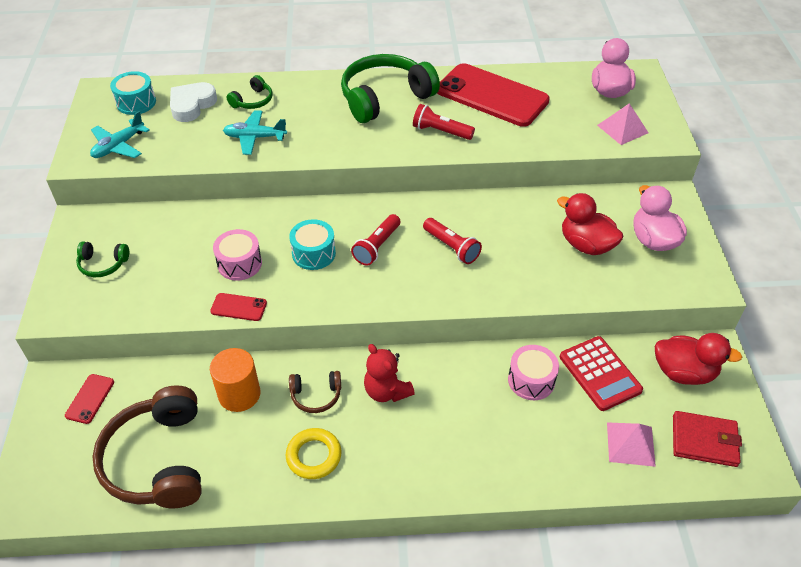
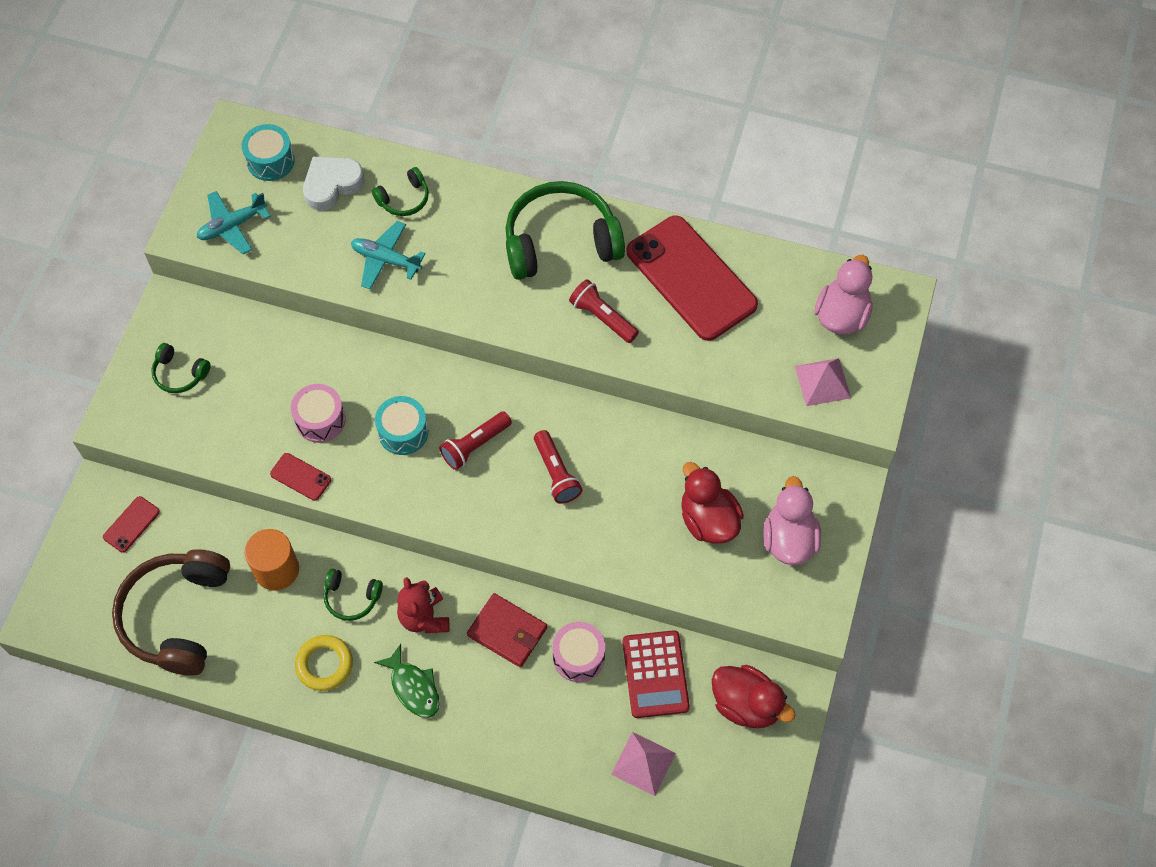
camera: 20 degrees right, 15 degrees up
(316, 395) = (351, 597): brown headphones -> green headphones
(402, 448) = (413, 687): none -> green fish
(704, 441) = (721, 787): red wallet -> red wallet (507, 632)

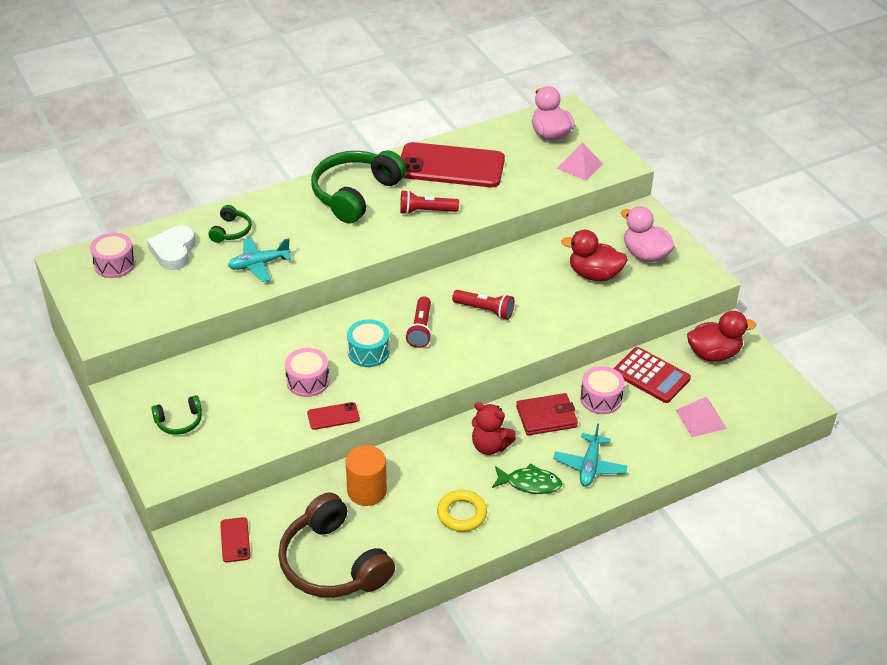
camera: 45 degrees left, 20 degrees down
(232, 226) = (131, 309): turquoise plane -> turquoise plane (589, 466)
(270, 161) = (114, 264): turquoise drum -> pink drum
(351, 597) = (433, 469): green headphones -> none

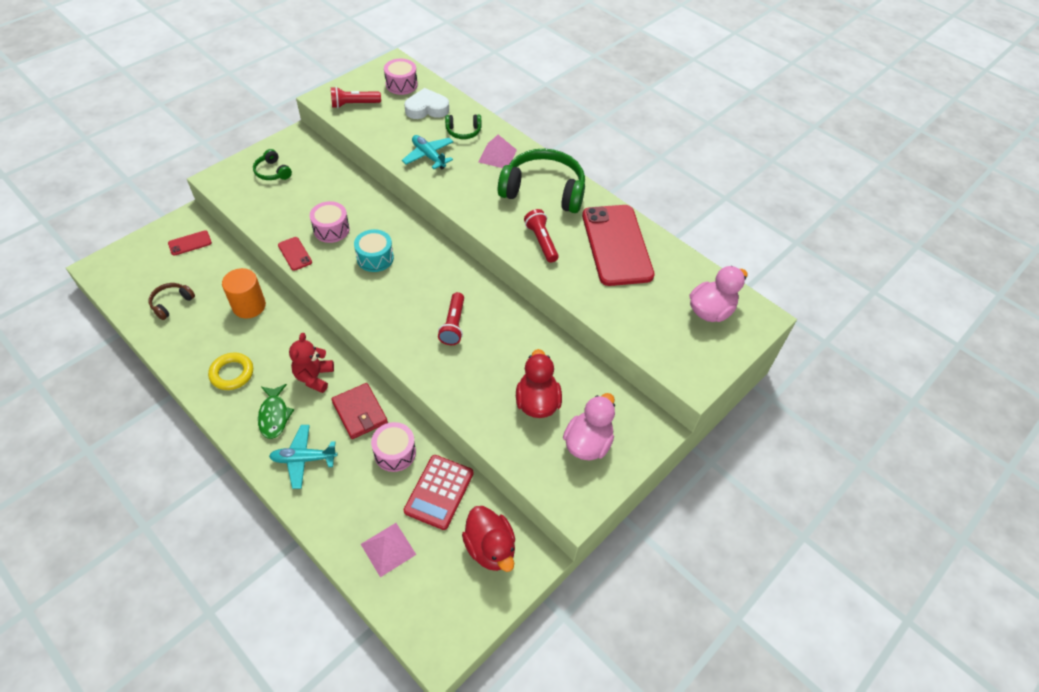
camera: 70 degrees right, 10 degrees up
(333, 563) = (171, 303): brown headphones -> brown headphones, size x0.47
(420, 329) = (413, 285): red flashlight -> red flashlight (354, 104)
(580, 166) = (671, 345): pink pyramid -> pink pyramid (497, 156)

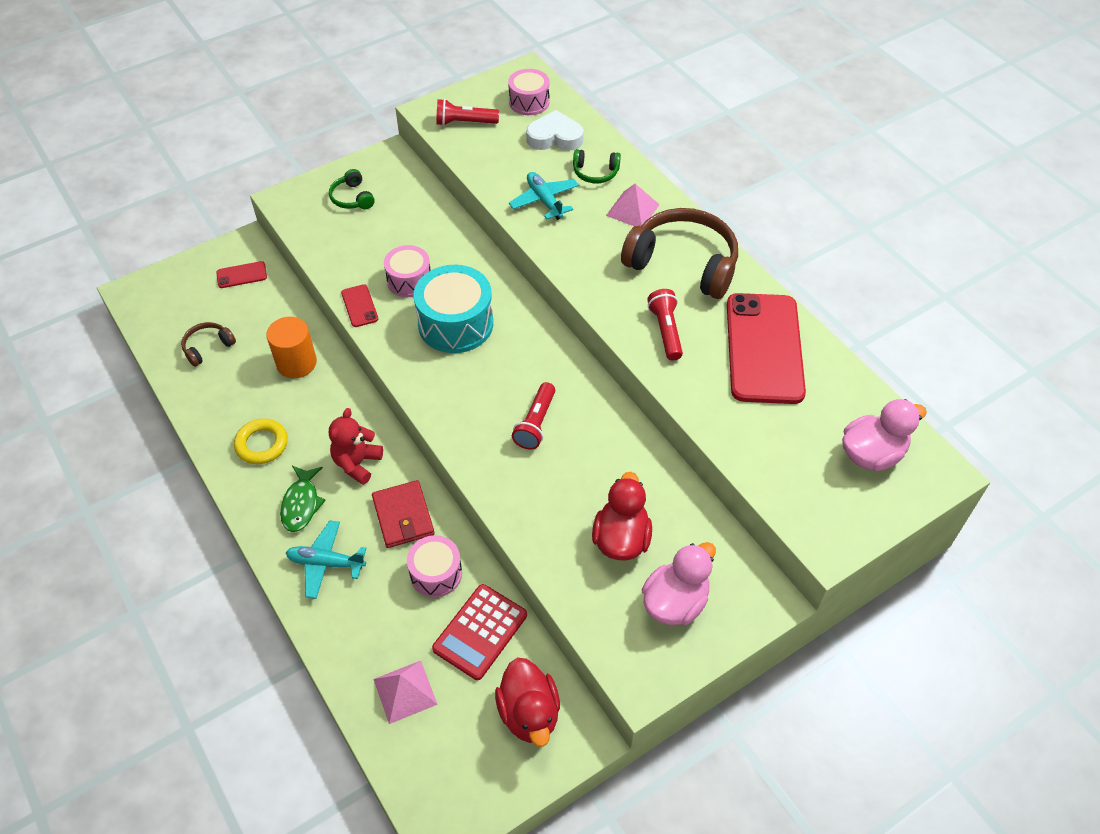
camera: 15 degrees right, 0 degrees up
(375, 258) = (455, 324): turquoise drum -> turquoise drum, size x1.63
(543, 191) = (683, 263): green headphones -> brown headphones

